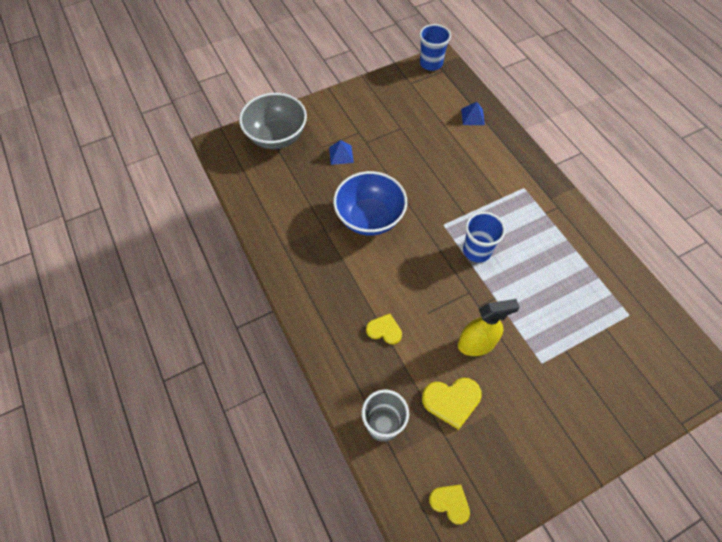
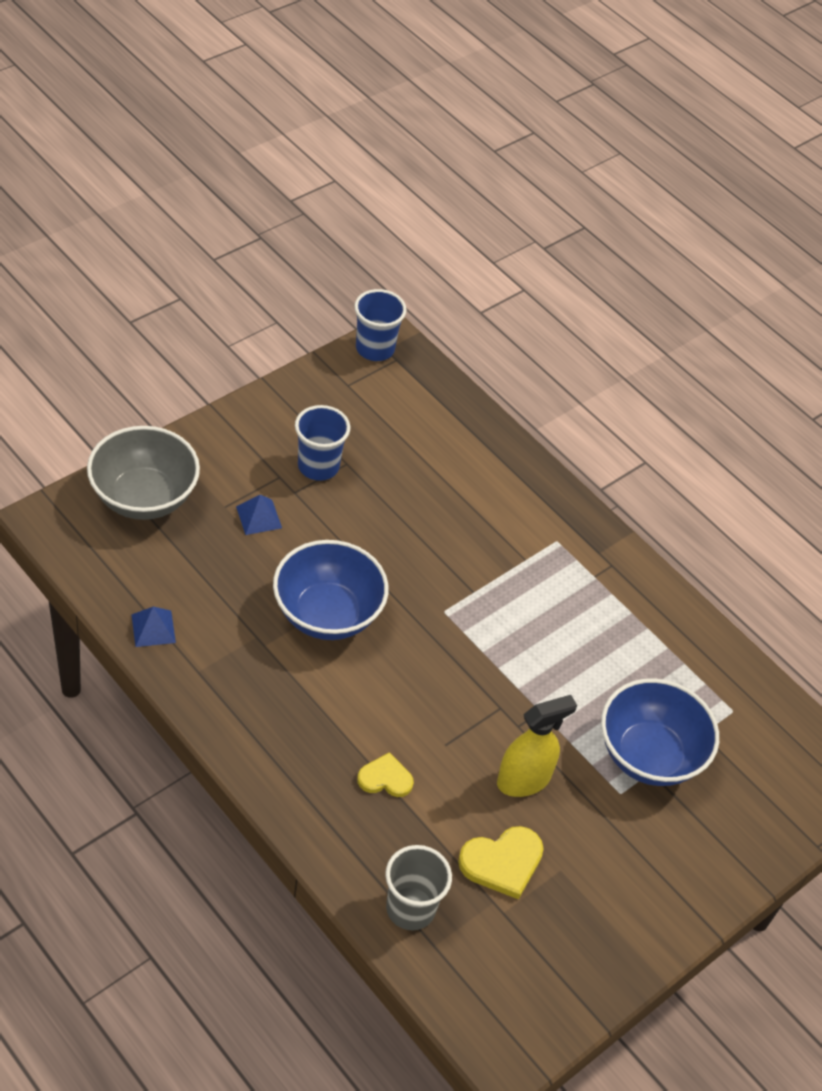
camera: 20 degrees left, 10 degrees down
(450, 503) = (524, 994): yellow heart -> none
(472, 117) = (459, 434): blue pyramid -> blue pyramid (153, 628)
(477, 251) = (501, 645): blue cup -> blue cup (318, 466)
(565, 338) = (649, 755): none -> blue bowl

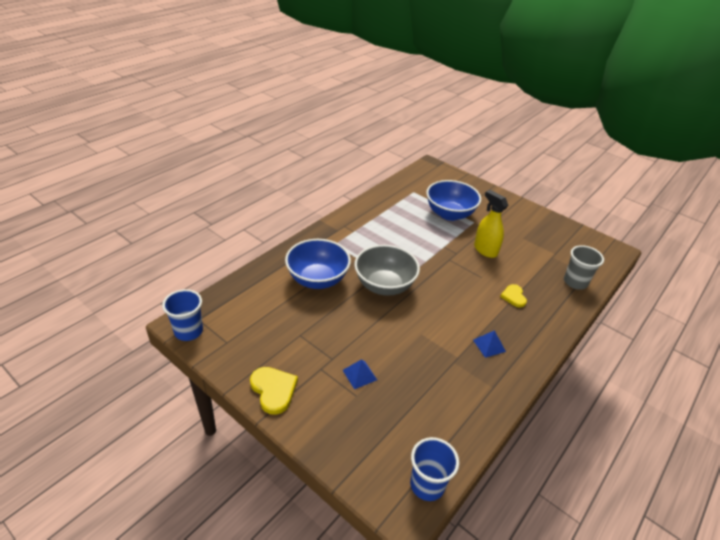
camera: 95 degrees left, 10 degrees down
(144, 497) = (363, 448): grey bowl -> grey bowl (384, 285)
(153, 628) = (473, 418): blue pyramid -> blue pyramid (489, 345)
(318, 466) = (306, 349): blue cup -> blue cup (427, 485)
(327, 614) = (422, 331): blue bowl -> blue bowl (317, 279)
(502, 862) = (531, 255): yellow heart -> yellow heart (273, 390)

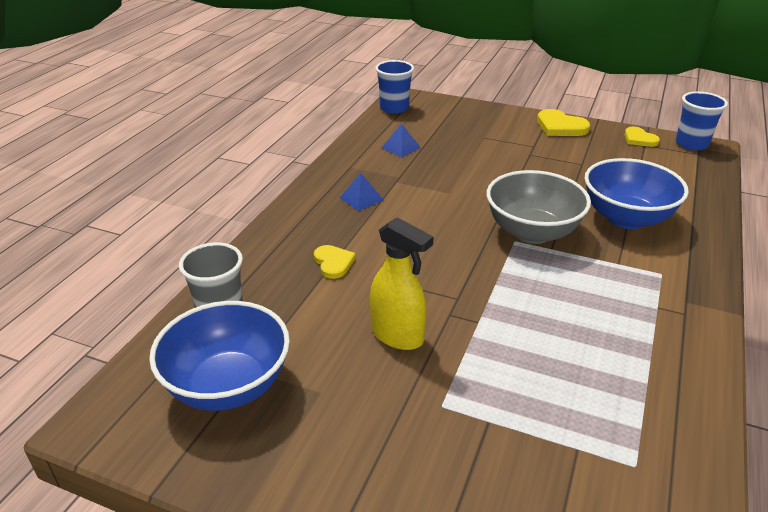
camera: 165 degrees right, 5 degrees down
(223, 350) = (639, 139): none -> yellow heart
(359, 375) = (492, 149): blue pyramid -> blue pyramid (401, 147)
(449, 214) = (506, 412): blue bowl -> blue bowl (228, 386)

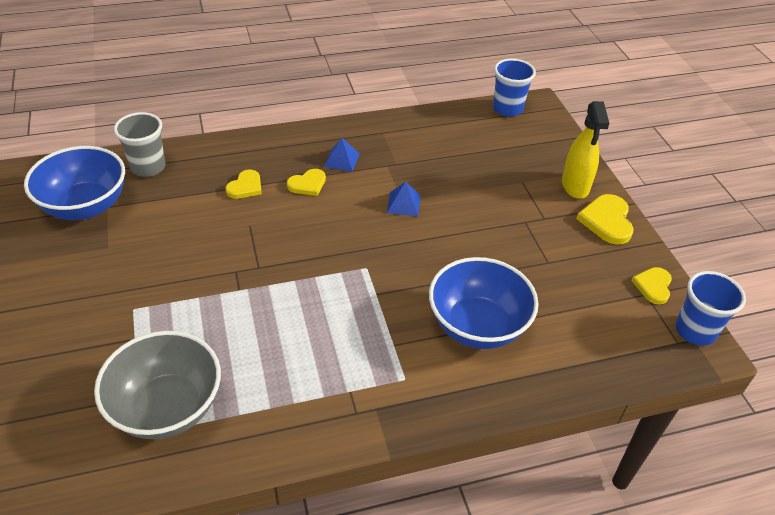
camera: 50 degrees right, 10 degrees up
(372, 228) = (307, 184): none -> yellow heart
(397, 335) = (189, 255): yellow spray bottle -> yellow spray bottle (575, 186)
(401, 147) = (443, 143): blue pyramid -> blue pyramid (403, 204)
(532, 232) = (390, 273): grey bowl -> grey bowl (167, 408)

